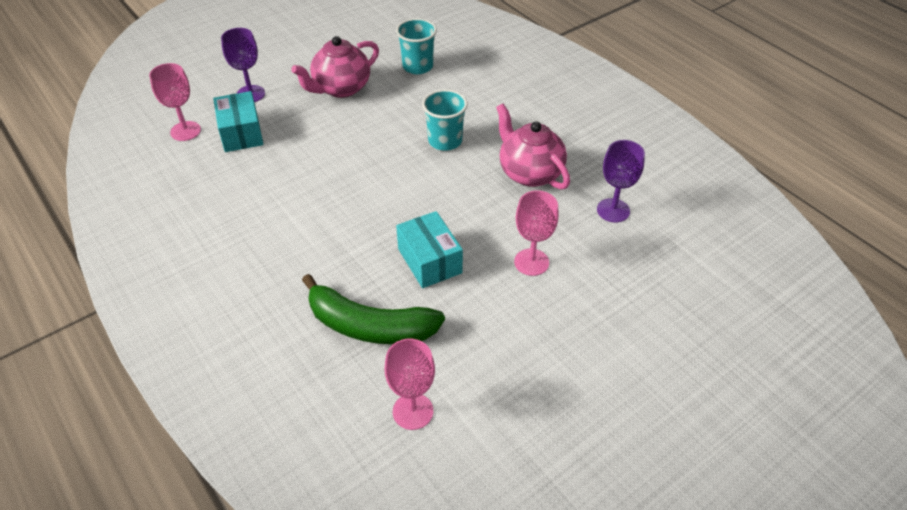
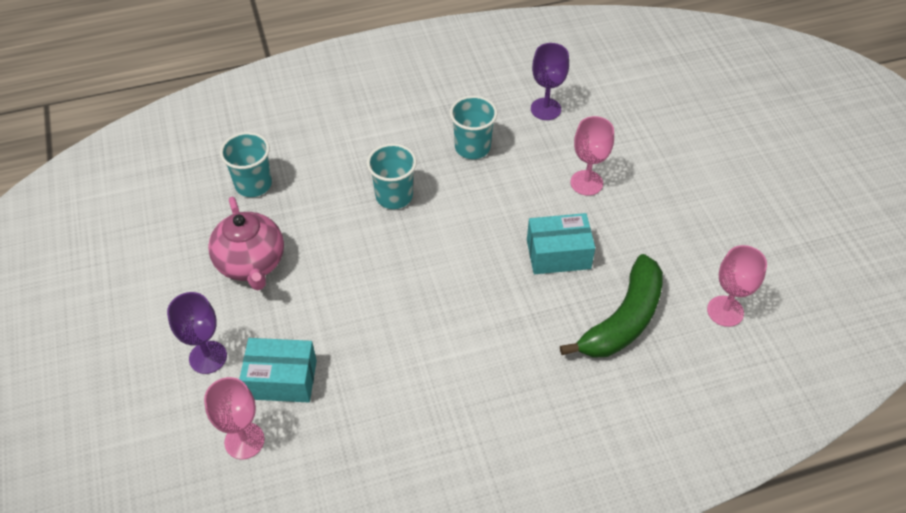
camera: 70 degrees left, 5 degrees up
(529, 173) = (472, 147): pink teapot -> turquoise cup

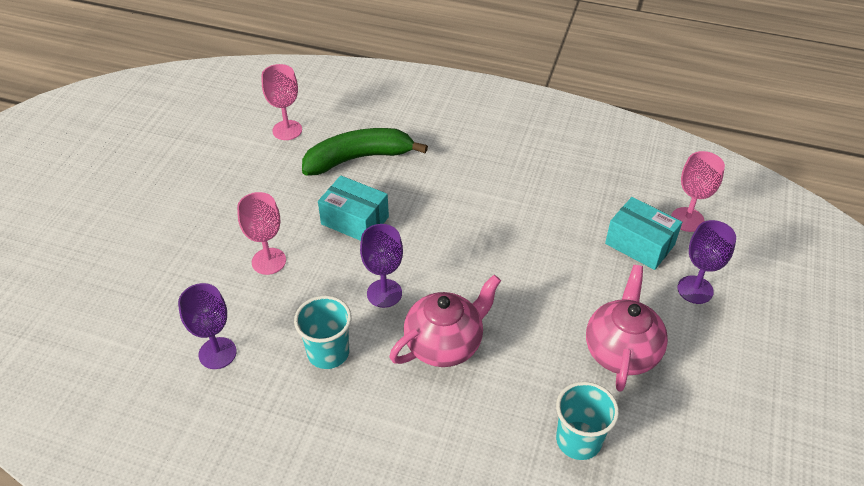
camera: 145 degrees left, 5 degrees down
(394, 196) = (445, 344): turquoise cup -> pink teapot
(473, 208) = (384, 293): none -> purple goblet

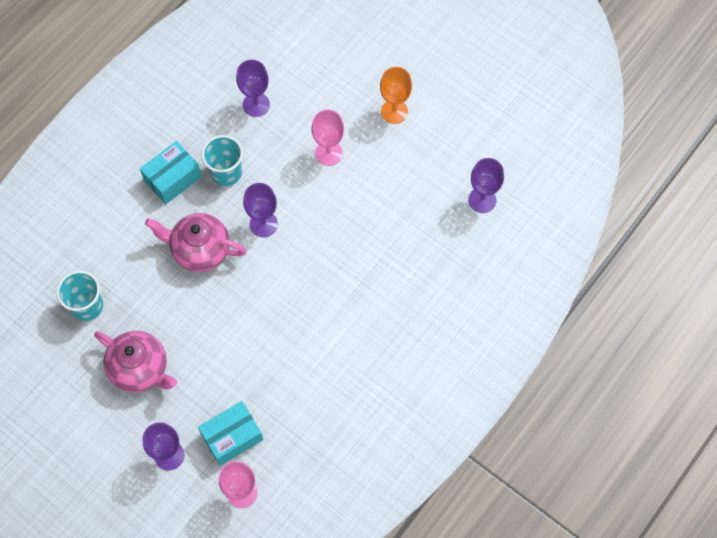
camera: 110 degrees right, 20 degrees up
(196, 219) = (394, 111): none -> orange goblet
(287, 130) = (482, 200): pink goblet -> purple goblet
(355, 220) = (348, 224): turquoise box -> turquoise box (173, 179)
(358, 158) = (422, 248): green banana -> none
(445, 344) = (200, 250): pink teapot -> pink teapot turned 120 degrees clockwise

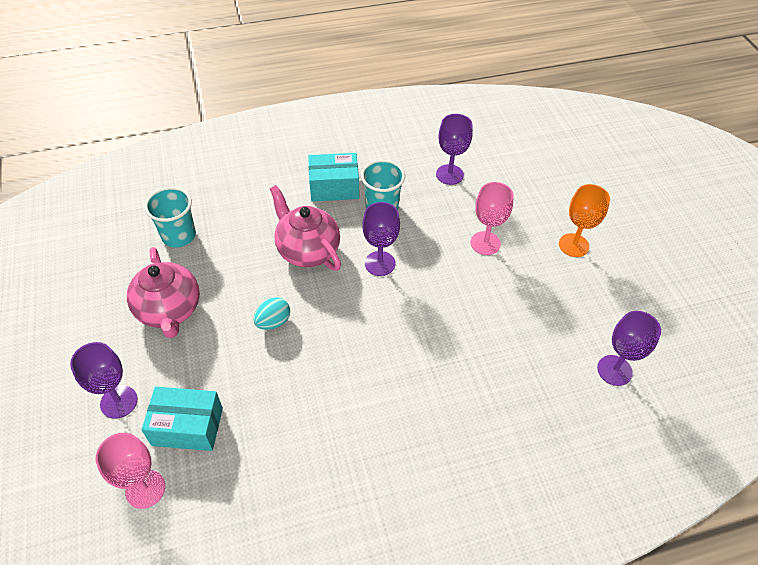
camera: 35 degrees right, 15 degrees down
(224, 324) = (273, 322): none -> turquoise egg

